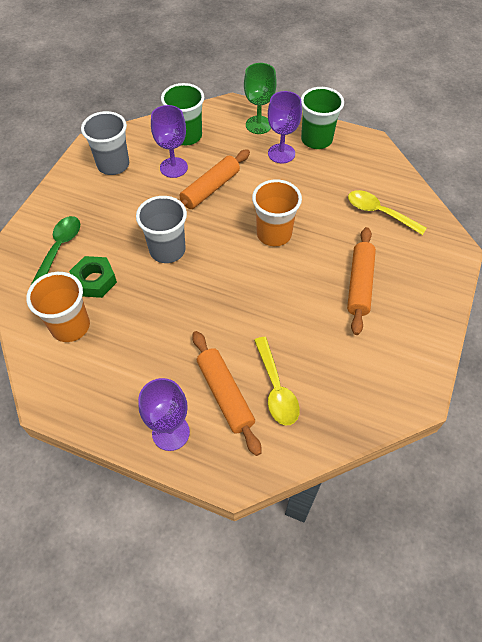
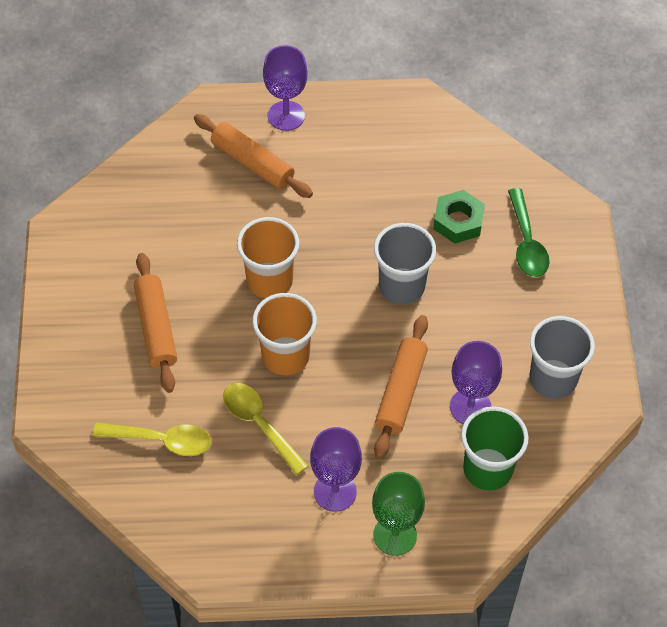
camera: 155 degrees right, 0 degrees up
(70, 326) = (447, 168): orange cup -> orange cup (269, 280)
(276, 388) = (205, 186): yellow spoon -> yellow spoon (259, 424)
(316, 140) = (294, 540): green cup -> none

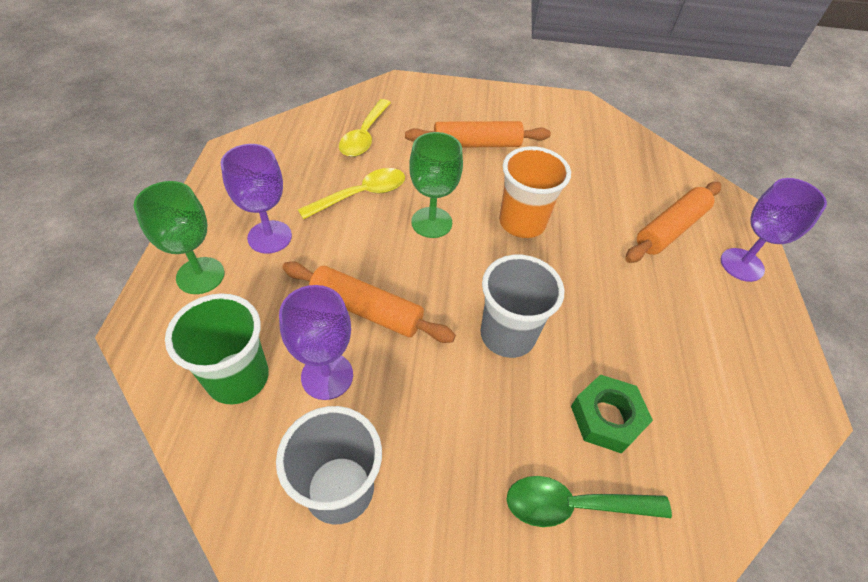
camera: 95 degrees right, 5 degrees down
(285, 356) = (431, 222): orange cup -> green goblet

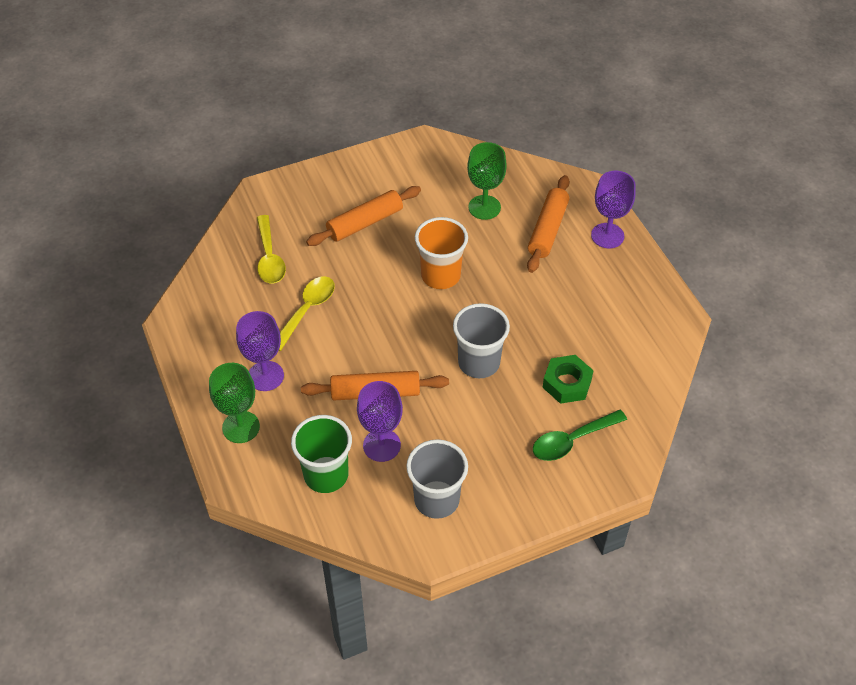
camera: 25 degrees left, 0 degrees up
(431, 222) = (375, 307): green goblet -> green goblet (484, 207)

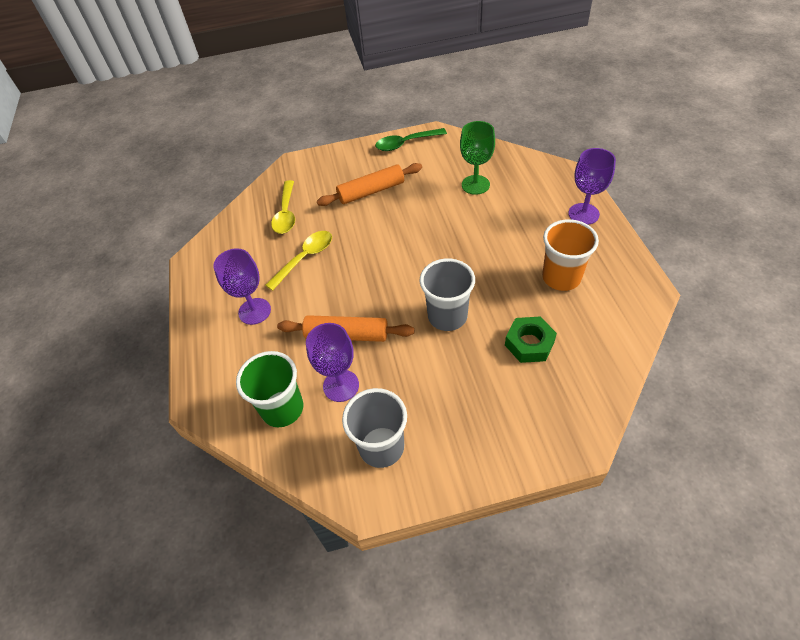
camera: 15 degrees right, 0 degrees up
(241, 427) = (220, 355): green goblet -> none
(440, 275) = (427, 237): orange cup -> orange cup (561, 277)
(547, 230) = (529, 206): orange rolling pin -> none
(572, 440) = (527, 401): green spoon -> green spoon (405, 143)

